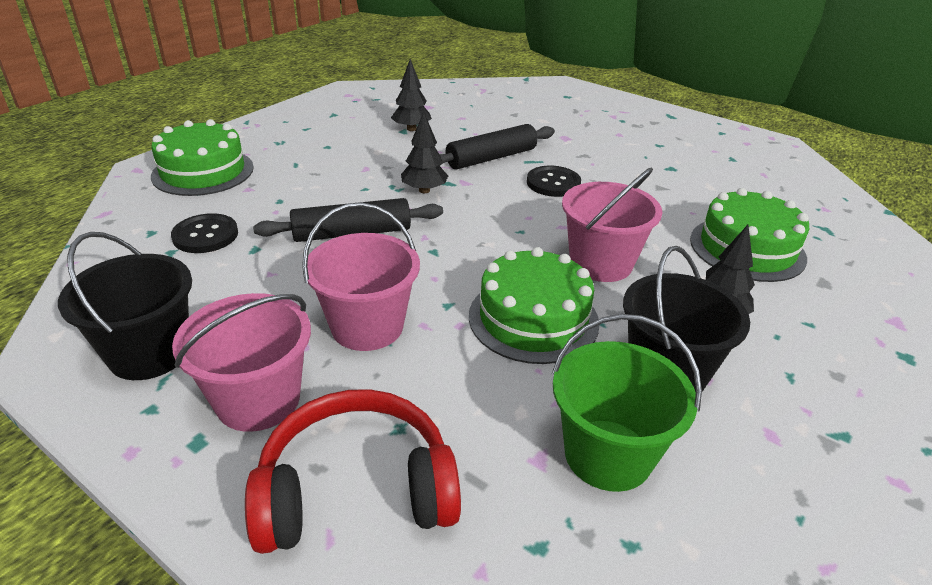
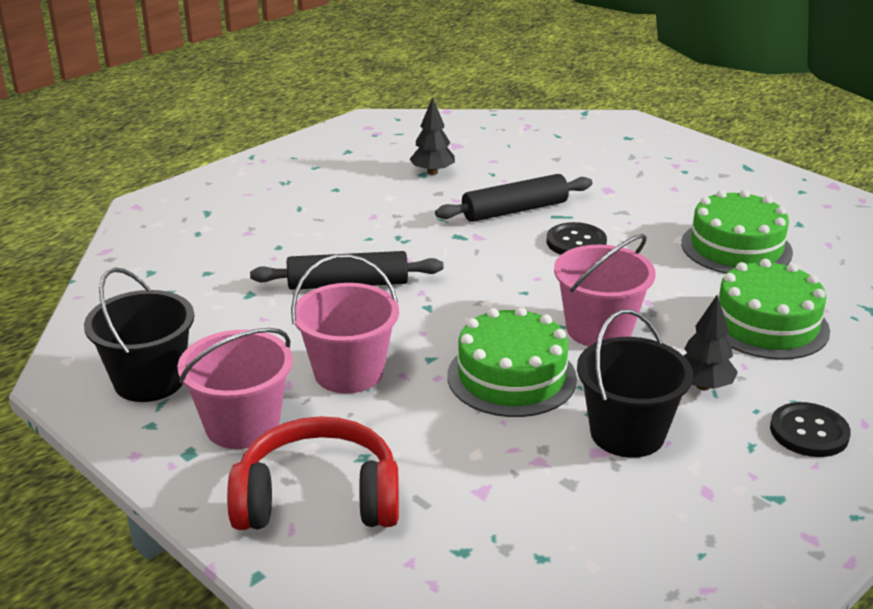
camera: 10 degrees right, 5 degrees down
(203, 171) = (203, 212): green cake -> green cake (736, 247)
(205, 235) = (203, 278): black button -> black button (809, 432)
(424, 190) = (431, 243): black tree -> none
(608, 454) = (545, 493): green bucket -> none

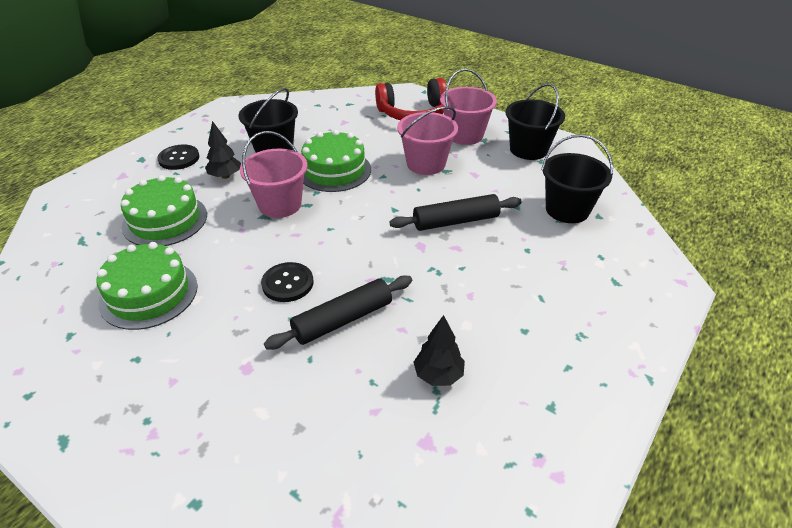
camera: 170 degrees right, 10 degrees up
(184, 283) = (567, 210): none -> black bucket

